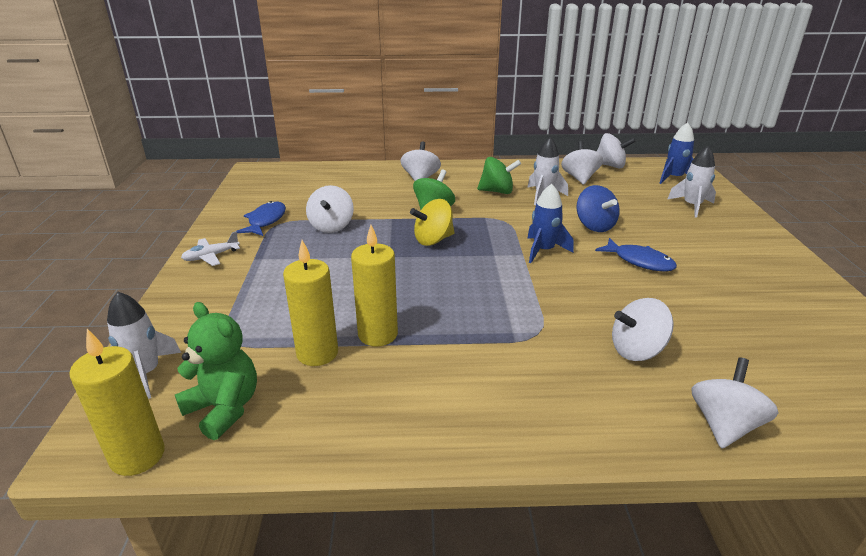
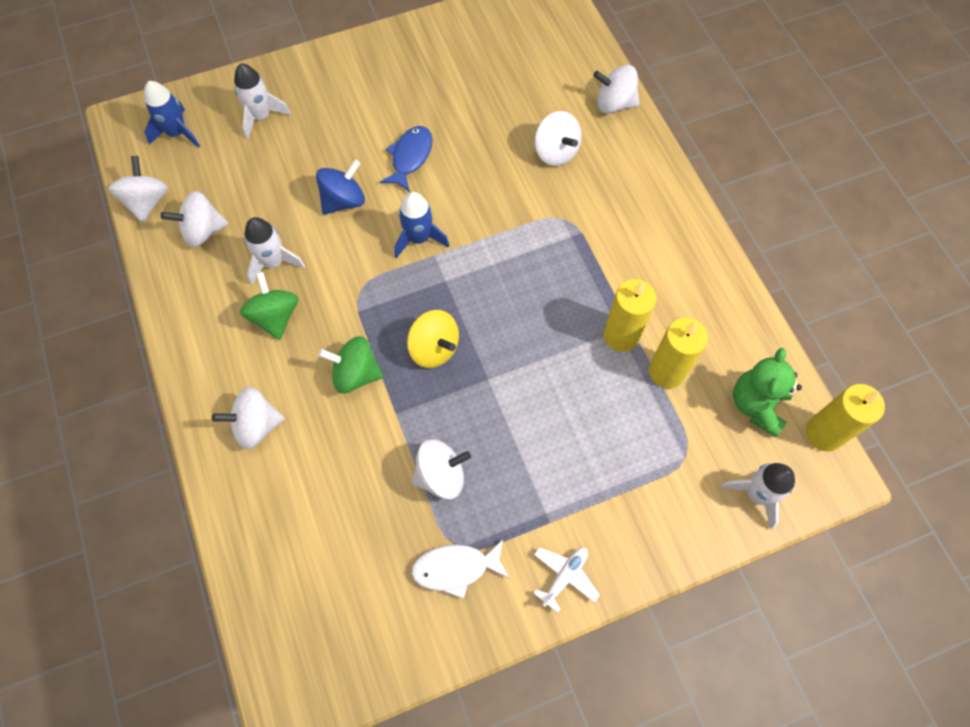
camera: 110 degrees left, 35 degrees up
(211, 256) = (564, 576): white plane -> white plane turned 90 degrees counterclockwise
(266, 221) = (455, 568): blue fish -> white fish

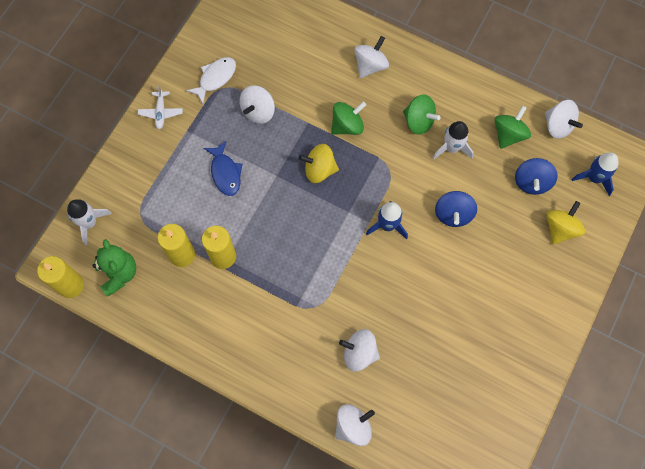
camera: 140 degrees right, 5 degrees up
(203, 231) = (508, 134): white spinning top -> green spinning top
(237, 172) = (531, 182): none -> blue spinning top
(261, 116) = (560, 228): white rocket -> yellow spinning top
(410, 157) = (444, 274): blue fish -> blue fish (225, 173)

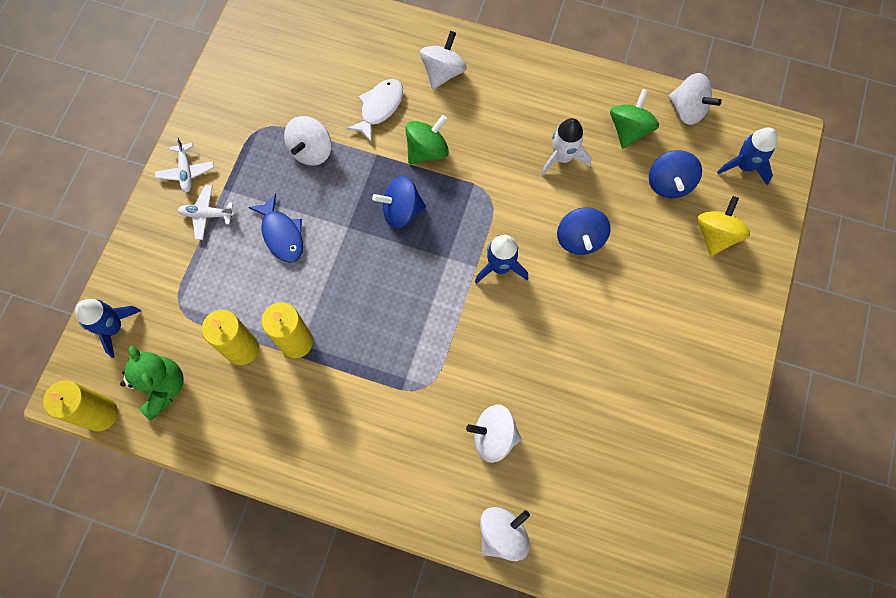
camera: 10 degrees left, 0 degrees up
(89, 223) = (113, 327): white rocket -> blue rocket
(171, 148) = (207, 214): none -> white plane
(215, 78) = (250, 118): white fish -> white fish (379, 108)
(319, 170) = (401, 211): yellow spinning top -> blue spinning top
(418, 121) = (515, 131): green spinning top -> none

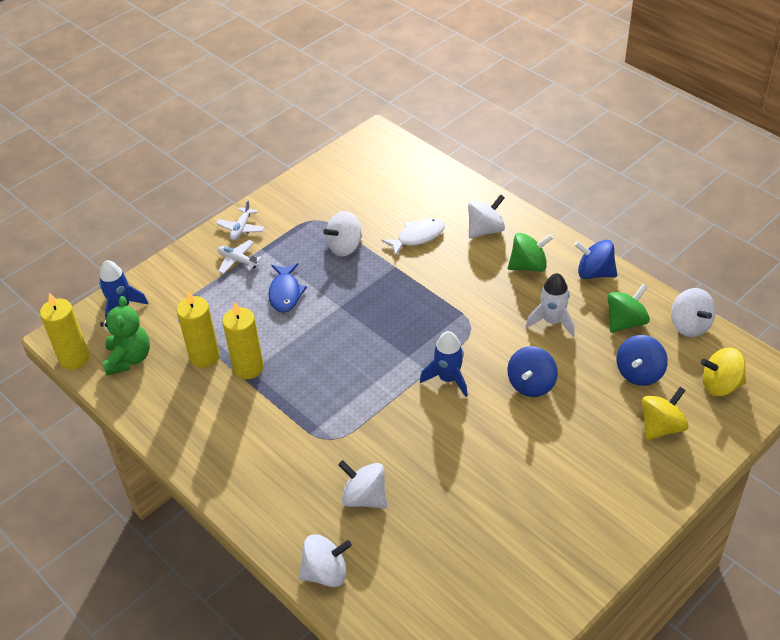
camera: 30 degrees right, 25 degrees down
(401, 211) = (390, 311): blue spinning top -> blue spinning top (594, 273)
(427, 150) = (438, 278): green spinning top -> green spinning top (528, 266)
(744, 166) = (720, 385): blue rocket -> yellow spinning top

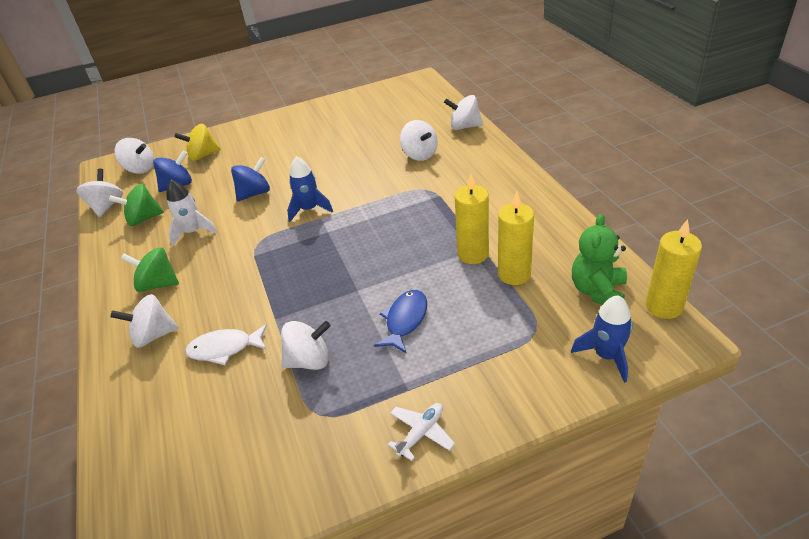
camera: 155 degrees left, 5 degrees down
(238, 261) = (443, 380): white plane -> none
(594, 273) = (116, 262): blue spinning top -> none
(720, 385) = (140, 169): yellow spinning top -> white spinning top

